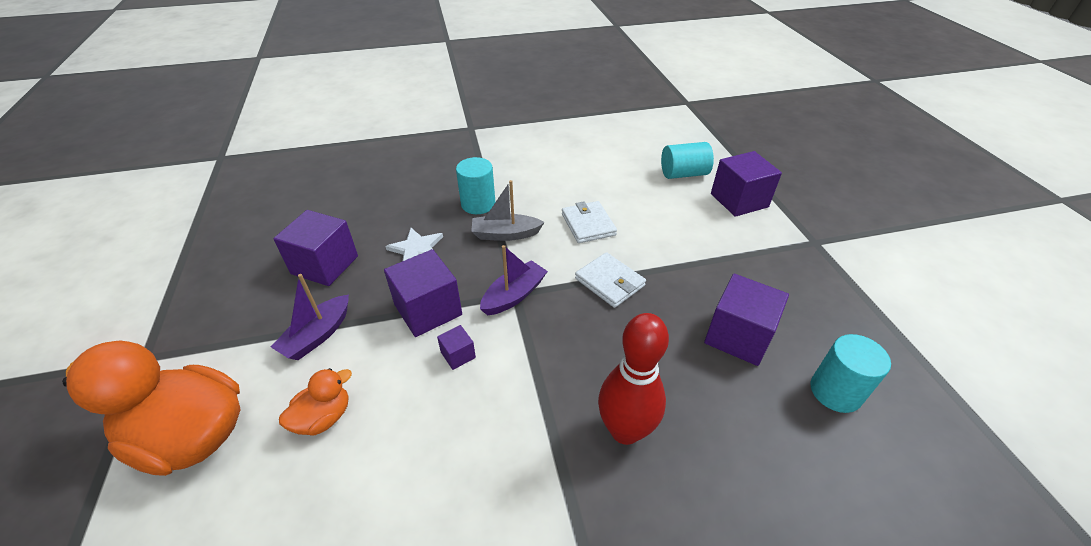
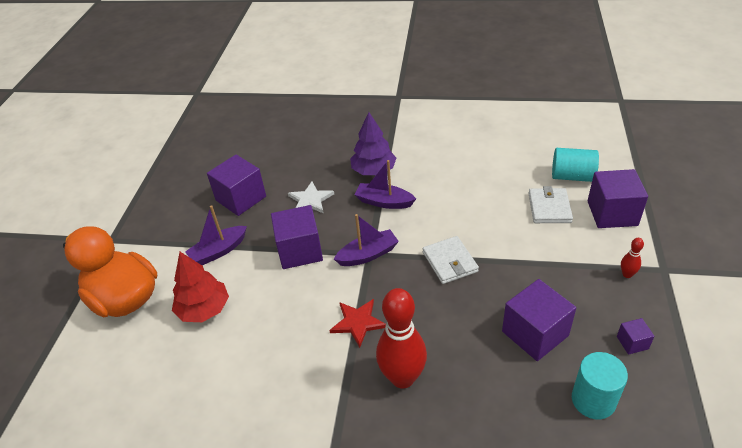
camera: 25 degrees right, 0 degrees up
(324, 418) = (204, 309): orange duck -> red tree
(458, 355) = (307, 290): purple cube -> purple cube (632, 342)
(478, 204) = (373, 170): turquoise cylinder -> purple tree
(505, 234) = (384, 202): grey boat -> purple boat
(539, 378) = (358, 322): none -> red star
(588, 224) = (457, 207): white wallet -> white wallet (549, 208)
(787, 254) = (627, 274): none -> red bowling pin

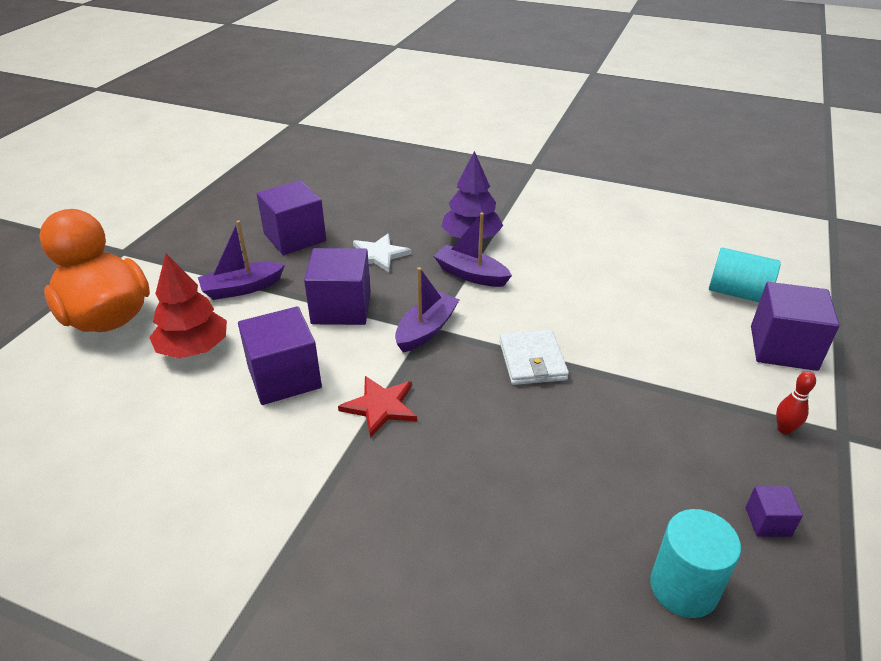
camera: 10 degrees right, 5 degrees down
(368, 255) = (426, 330): purple boat -> purple boat turned 45 degrees counterclockwise
(402, 378) = (413, 489): red bowling pin -> none
(535, 333) = (622, 476): purple cube -> purple cube (284, 377)
(549, 208) = (693, 324): white wallet -> none

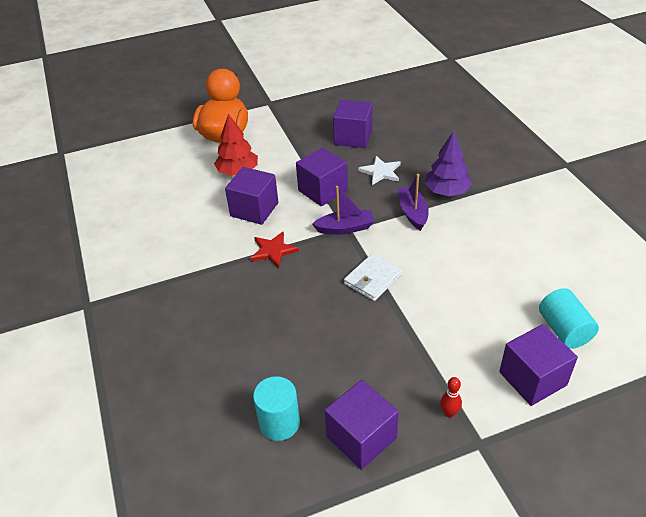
camera: 50 degrees right, 5 degrees up
(242, 288) = (293, 152): purple boat -> none
(768, 522) = (361, 437): purple cube -> purple cube, size x2.12

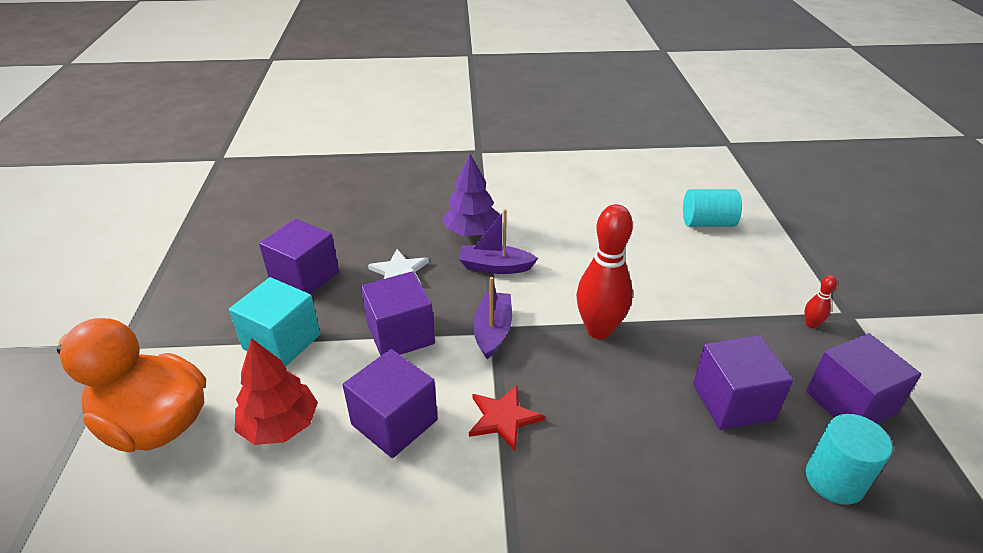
camera: 75 degrees left, 5 degrees down
(295, 150) = (282, 342): none -> turquoise cube
(373, 279) = (599, 330): white wallet -> red bowling pin
(532, 378) = (767, 259): purple cube -> purple cube (732, 402)

